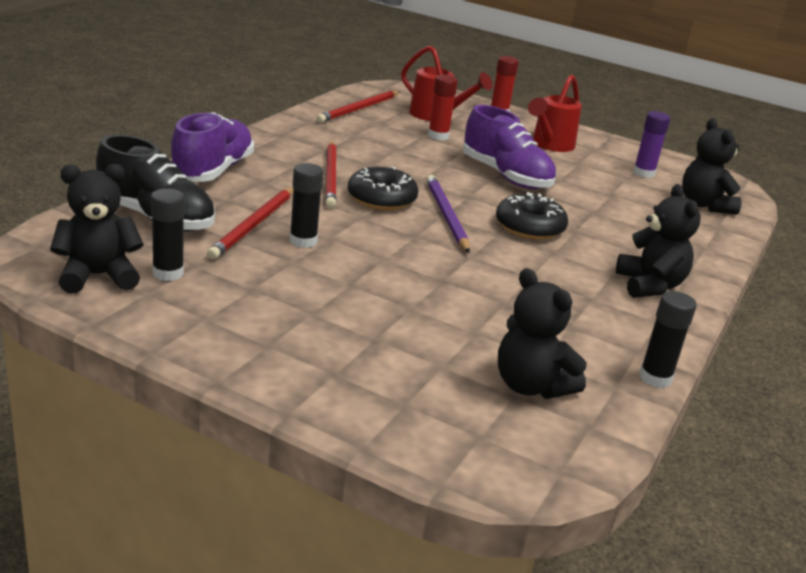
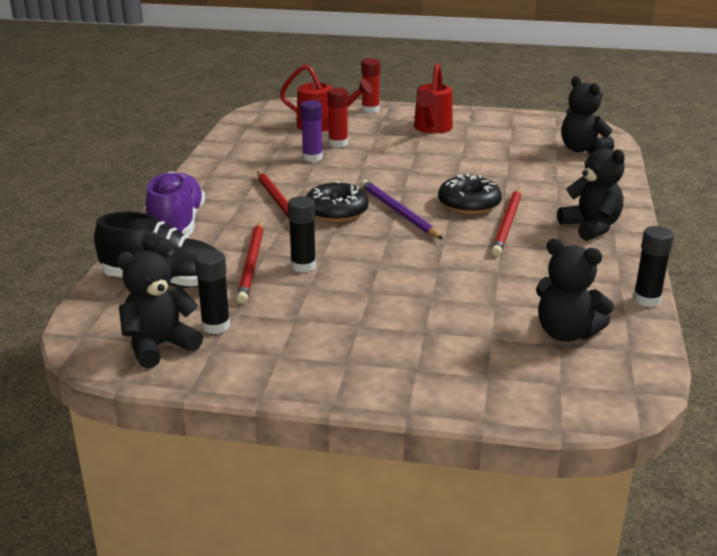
camera: 15 degrees left, 0 degrees up
(359, 109) = (254, 136): red pencil -> red pencil (507, 224)
(506, 176) = (418, 165): purple shoe -> none
(643, 173) = (519, 134): purple glue stick -> purple glue stick (312, 158)

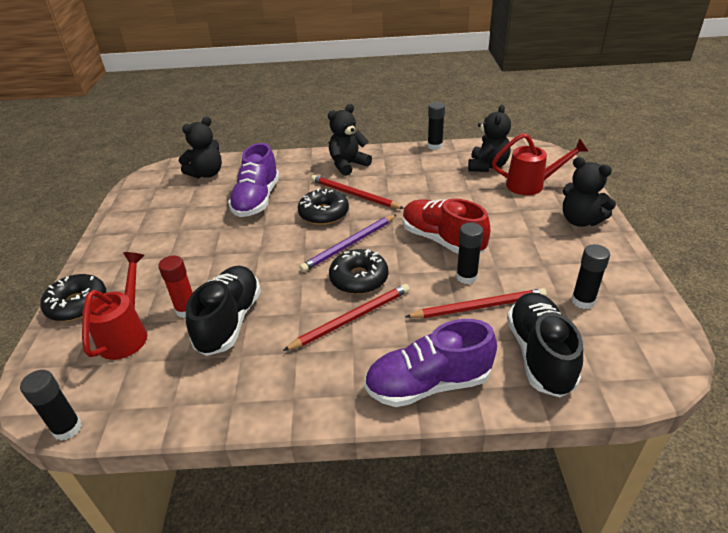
camera: 100 degrees left, 10 degrees up
(159, 346) = (632, 323): black teddy bear -> black teddy bear (580, 220)
(241, 115) = (67, 428): none -> black glue stick
(312, 158) = (229, 321): purple glue stick -> black shoe
(370, 110) = (77, 304): red glue stick -> black donut
(380, 264) = (442, 240): none -> red shoe
(431, 129) = (149, 252): red watering can -> red watering can (532, 185)
(507, 224) = (354, 194): red pencil -> red pencil turned 150 degrees counterclockwise
(512, 172) = (257, 200): none -> purple shoe

